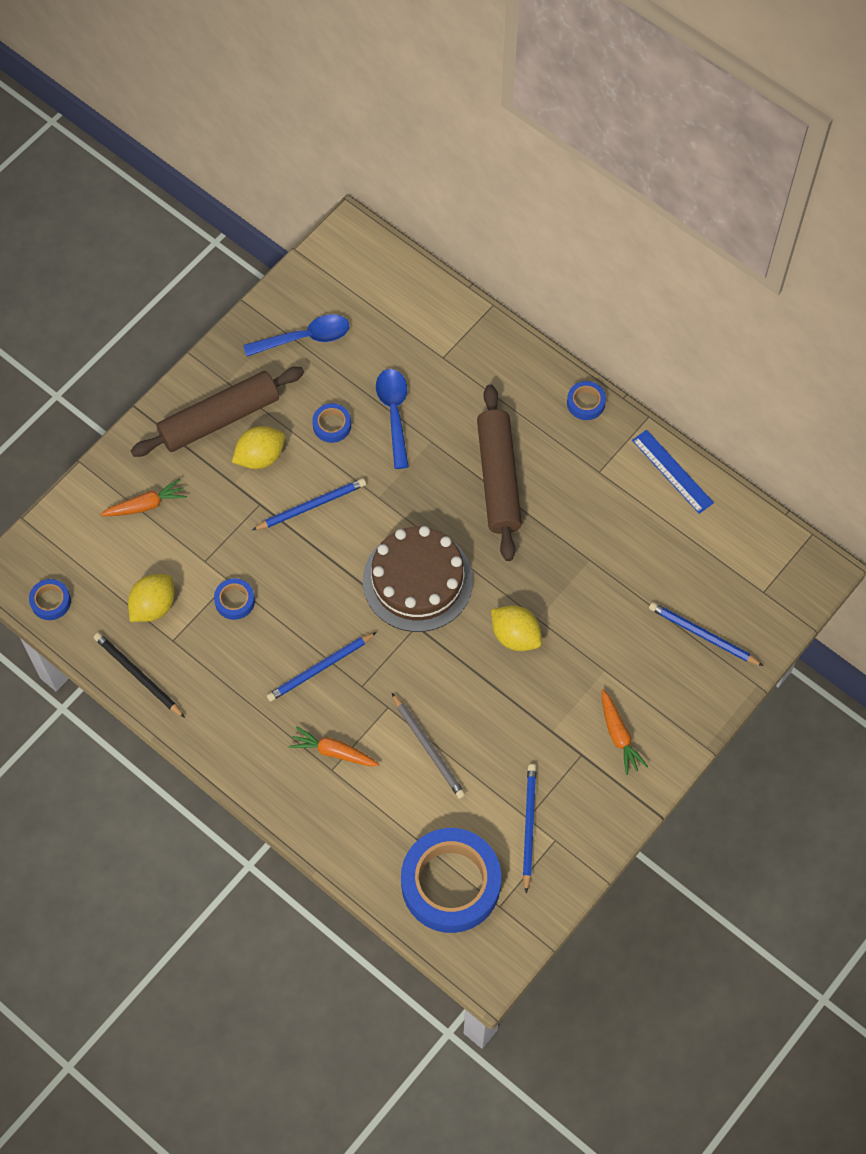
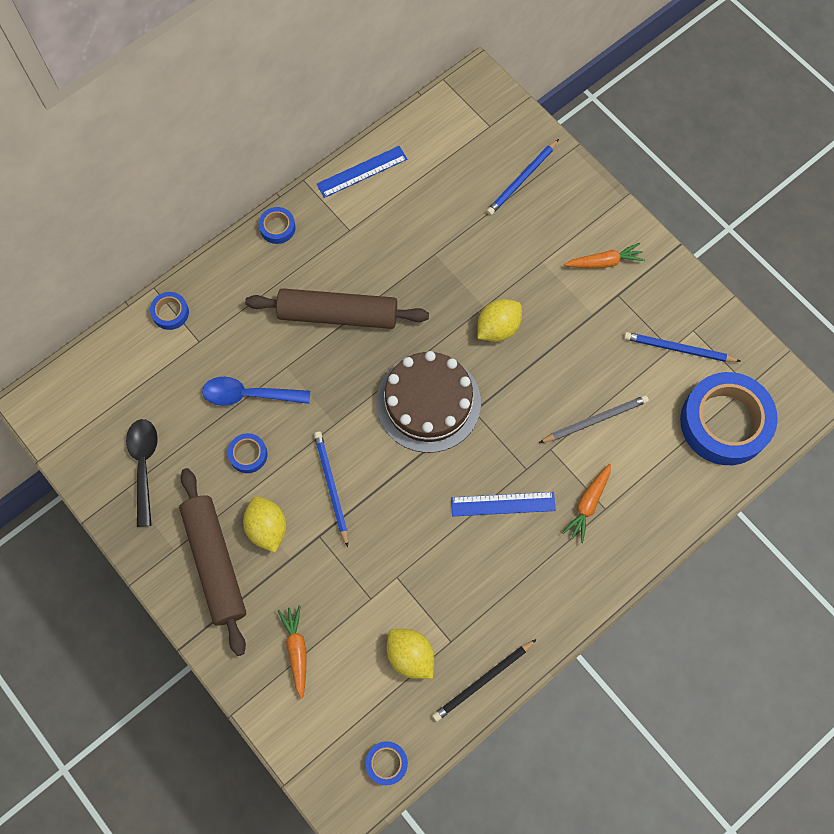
camera: 80 degrees left, 5 degrees up
(234, 601) = (419, 574): blue tape -> blue tape (170, 312)
(305, 338) = (144, 465): blue spoon -> black spoon
(320, 668) = (503, 504): blue pencil -> blue ruler

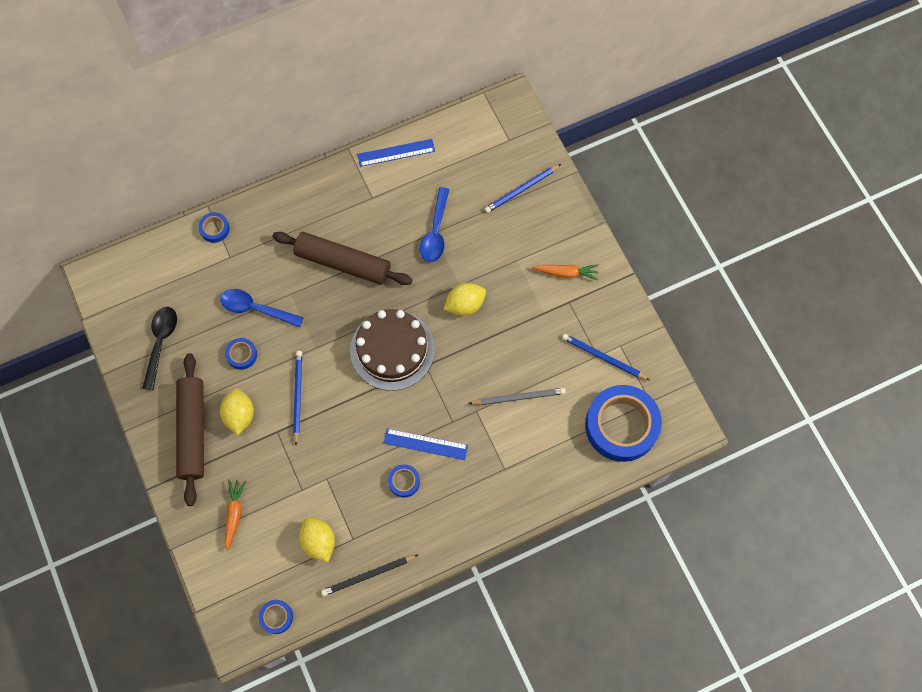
camera: 15 degrees right, 0 degrees up
(277, 227) = (316, 182): blue tape -> blue tape (404, 481)
(437, 252) = (435, 232): none -> blue spoon
(588, 504) = (492, 462): orange carrot -> none

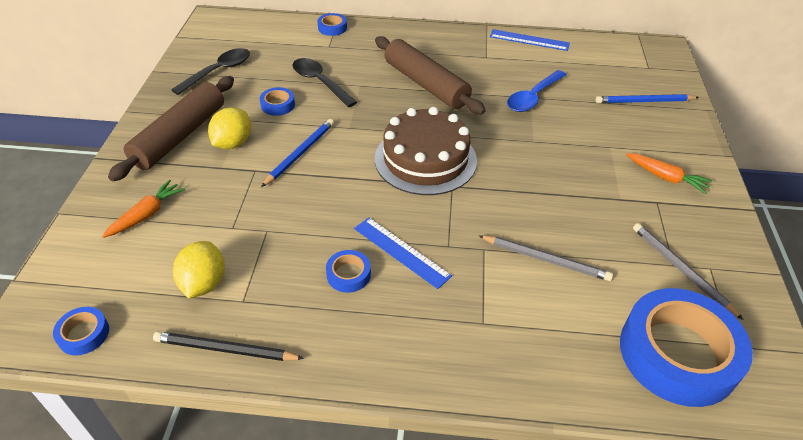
camera: 30 degrees right, 25 degrees down
(255, 309) = (320, 82): blue spoon -> black spoon
(465, 305) = (529, 157): yellow lemon -> none
(603, 358) = (681, 270): blue pencil -> grey pencil

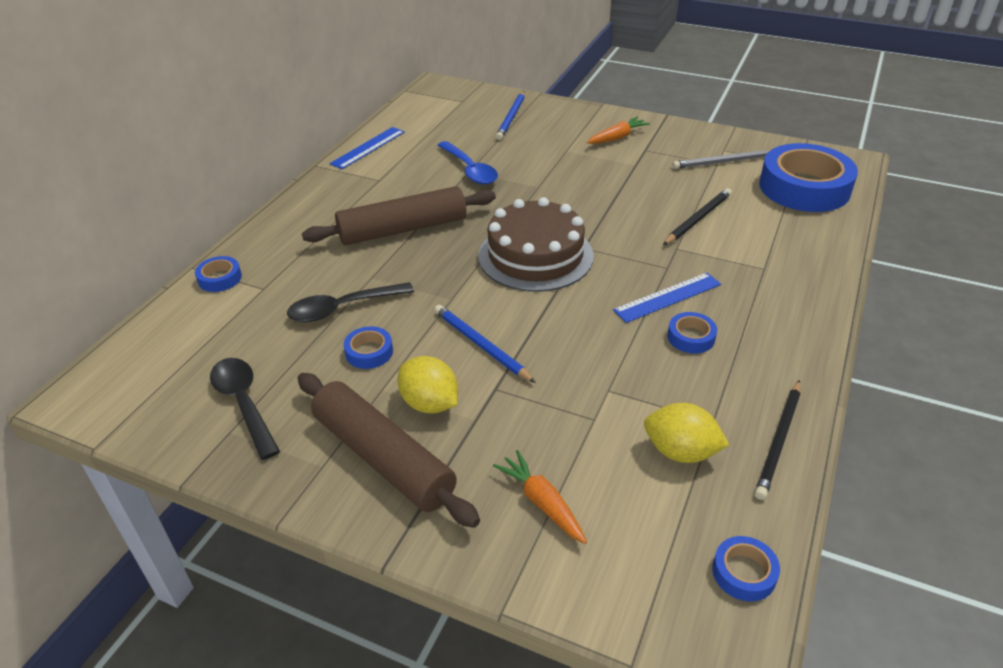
camera: 70 degrees left, 5 degrees down
(546, 259) = (697, 219): grey pencil -> black pencil

